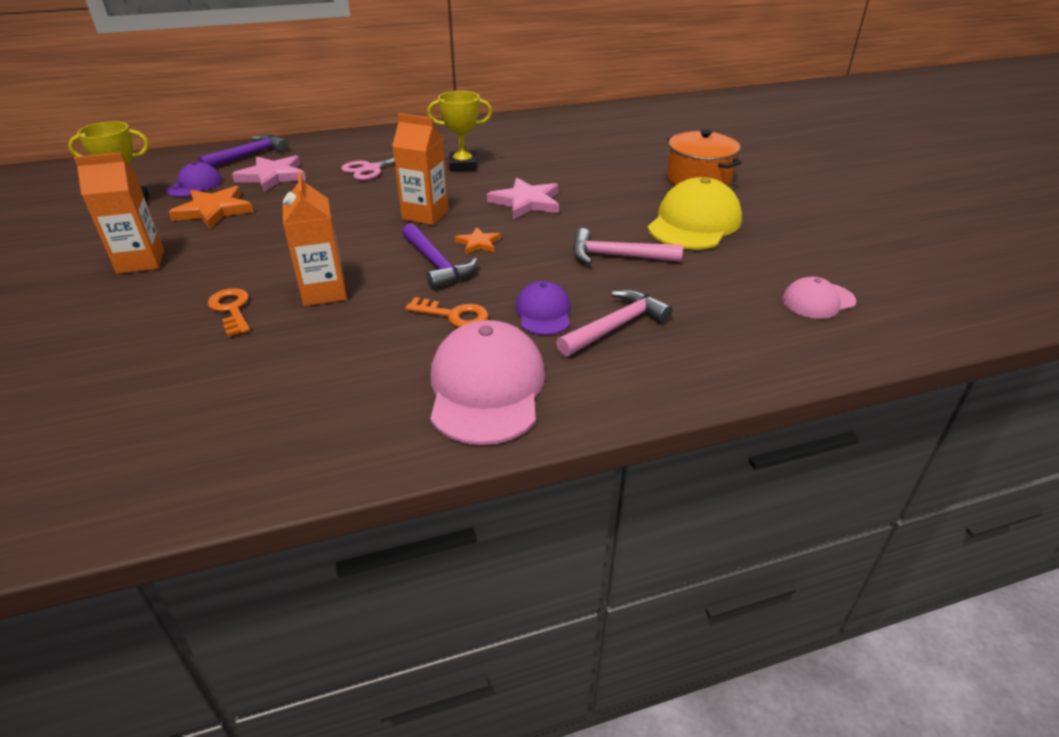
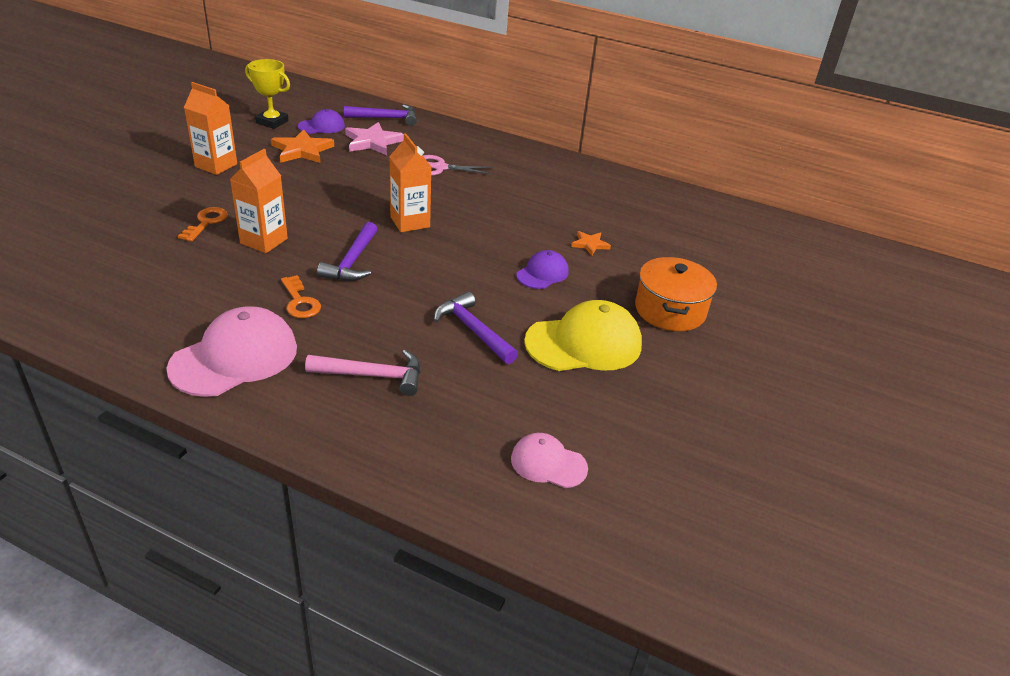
camera: 40 degrees right, 0 degrees up
(463, 165) = (505, 197): yellow trophy -> none
(478, 243) = (403, 263): orange star -> orange star (590, 244)
(526, 202) = (493, 251): pink star -> none
(543, 313) = (350, 336): purple cap -> purple cap (542, 273)
(617, 256) = (473, 330): pink hammer -> purple hammer

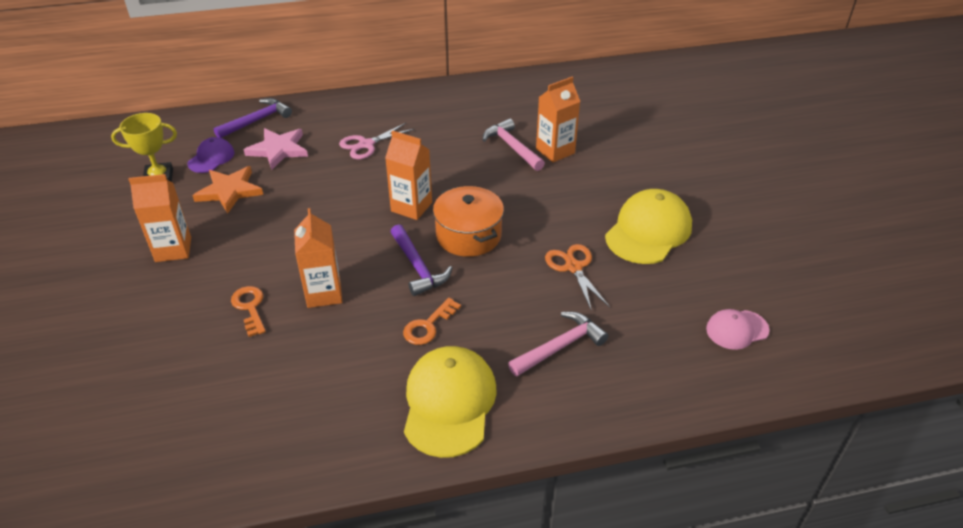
camera: 35 degrees left, 5 degrees up
(234, 357) = (449, 403): pink cap -> yellow cap
(300, 301) = (428, 325): orange key -> orange key turned 105 degrees clockwise
(473, 330) = (573, 267): purple hammer -> orange scissors
(542, 273) = (556, 193): purple cap -> none
(556, 224) = (512, 147): none -> pink hammer
(590, 244) = (555, 151): orange star -> orange carton
(670, 310) = (663, 173): orange pot -> orange pot (468, 235)

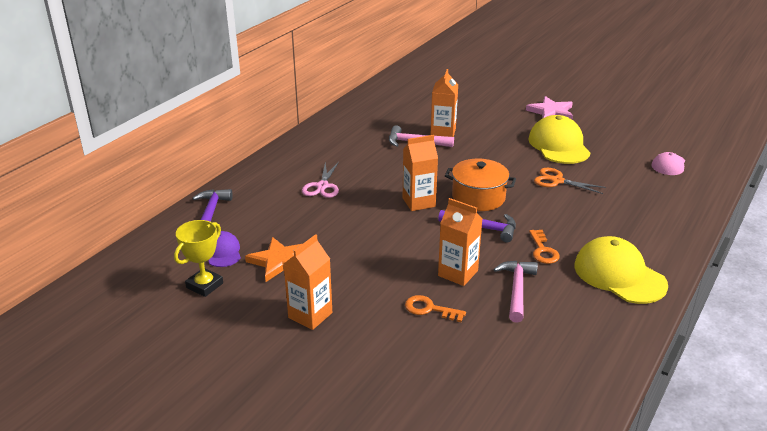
camera: 45 degrees left, 10 degrees down
(278, 150) = (265, 220): pink star -> pink star (551, 112)
(560, 346) = (617, 218): pink hammer -> pink hammer (517, 290)

